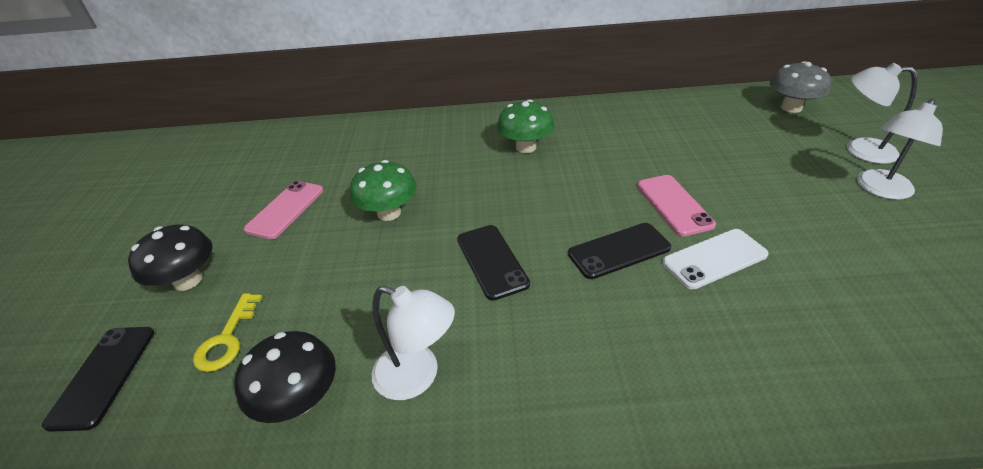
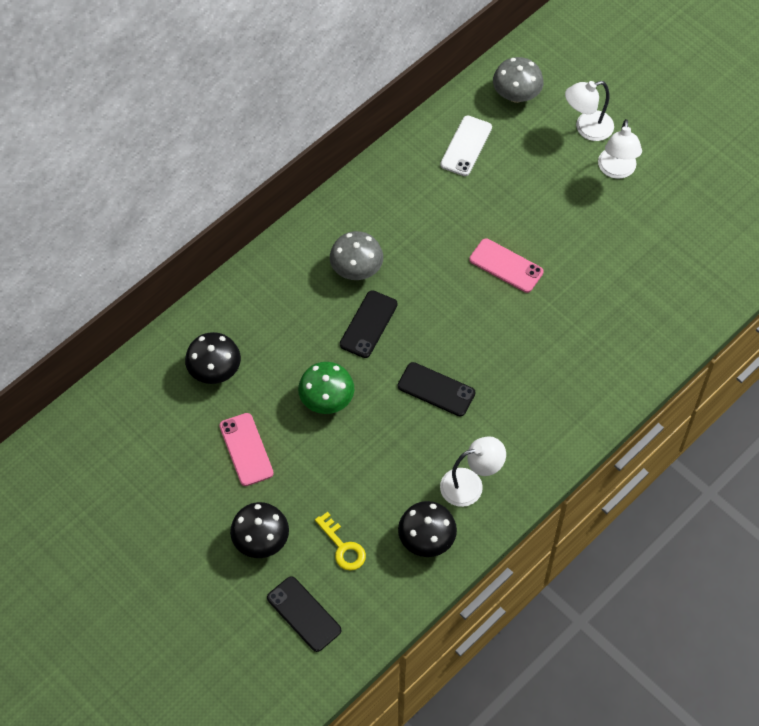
camera: 45 degrees left, 20 degrees up
(344, 153) = (215, 370): none -> black mushroom
(526, 147) = (356, 269): green mushroom -> grey mushroom
(619, 251) = (502, 329): black phone -> black phone (368, 324)
(714, 259) = (558, 299): white phone -> white phone (466, 146)

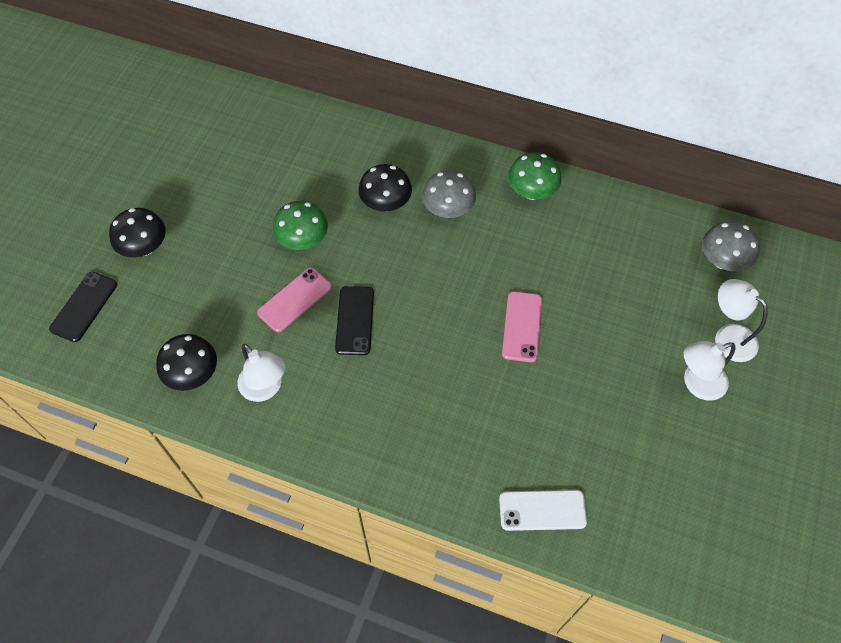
camera: 65 degrees right, 0 degrees up
(215, 370) = (294, 151): black mushroom -> black mushroom (386, 203)
(246, 449) = (228, 202): pink phone -> pink phone (294, 300)
(343, 547) = (160, 310): yellow key -> none
(368, 324) = (396, 241): black phone -> none
(372, 196) = (532, 192): none -> green mushroom
(466, 146) = (634, 242): white phone -> white phone (542, 510)

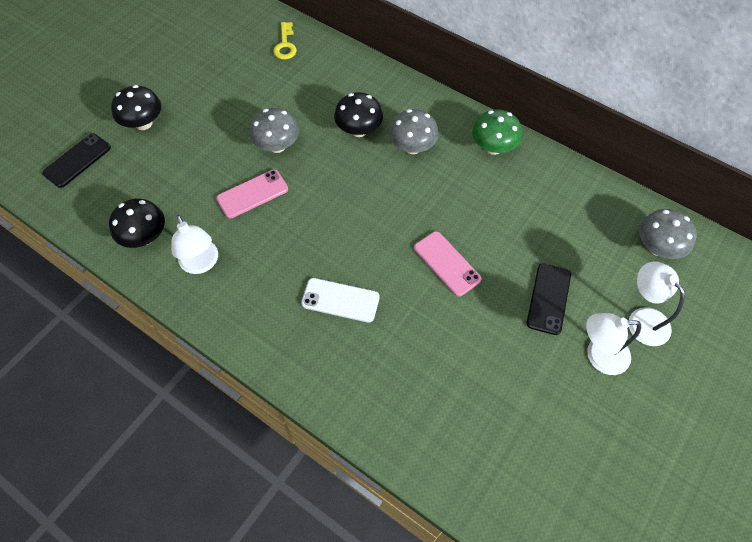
camera: 15 degrees right, 0 degrees up
(273, 123) = (285, 45): none -> yellow key
(303, 240) = (277, 146): green mushroom -> grey mushroom
(355, 320) = (298, 223): black phone -> black phone (548, 298)
(522, 326) = (447, 263): pink phone -> pink phone turned 60 degrees counterclockwise
(542, 510) = (413, 436): white phone -> white phone (340, 300)

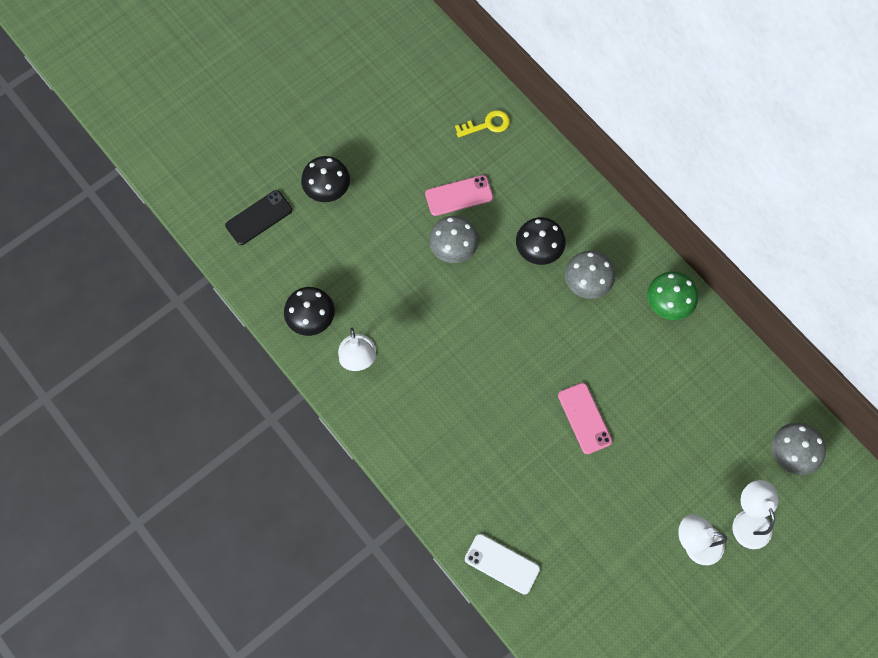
camera: 15 degrees right, 10 degrees up
(252, 194) = (419, 297): pink phone -> pink phone (459, 195)
(285, 45) = (487, 124): yellow key -> yellow key turned 120 degrees counterclockwise
(340, 300) = (477, 429): white phone -> white phone (502, 564)
(548, 298) = (668, 478): black phone -> none

